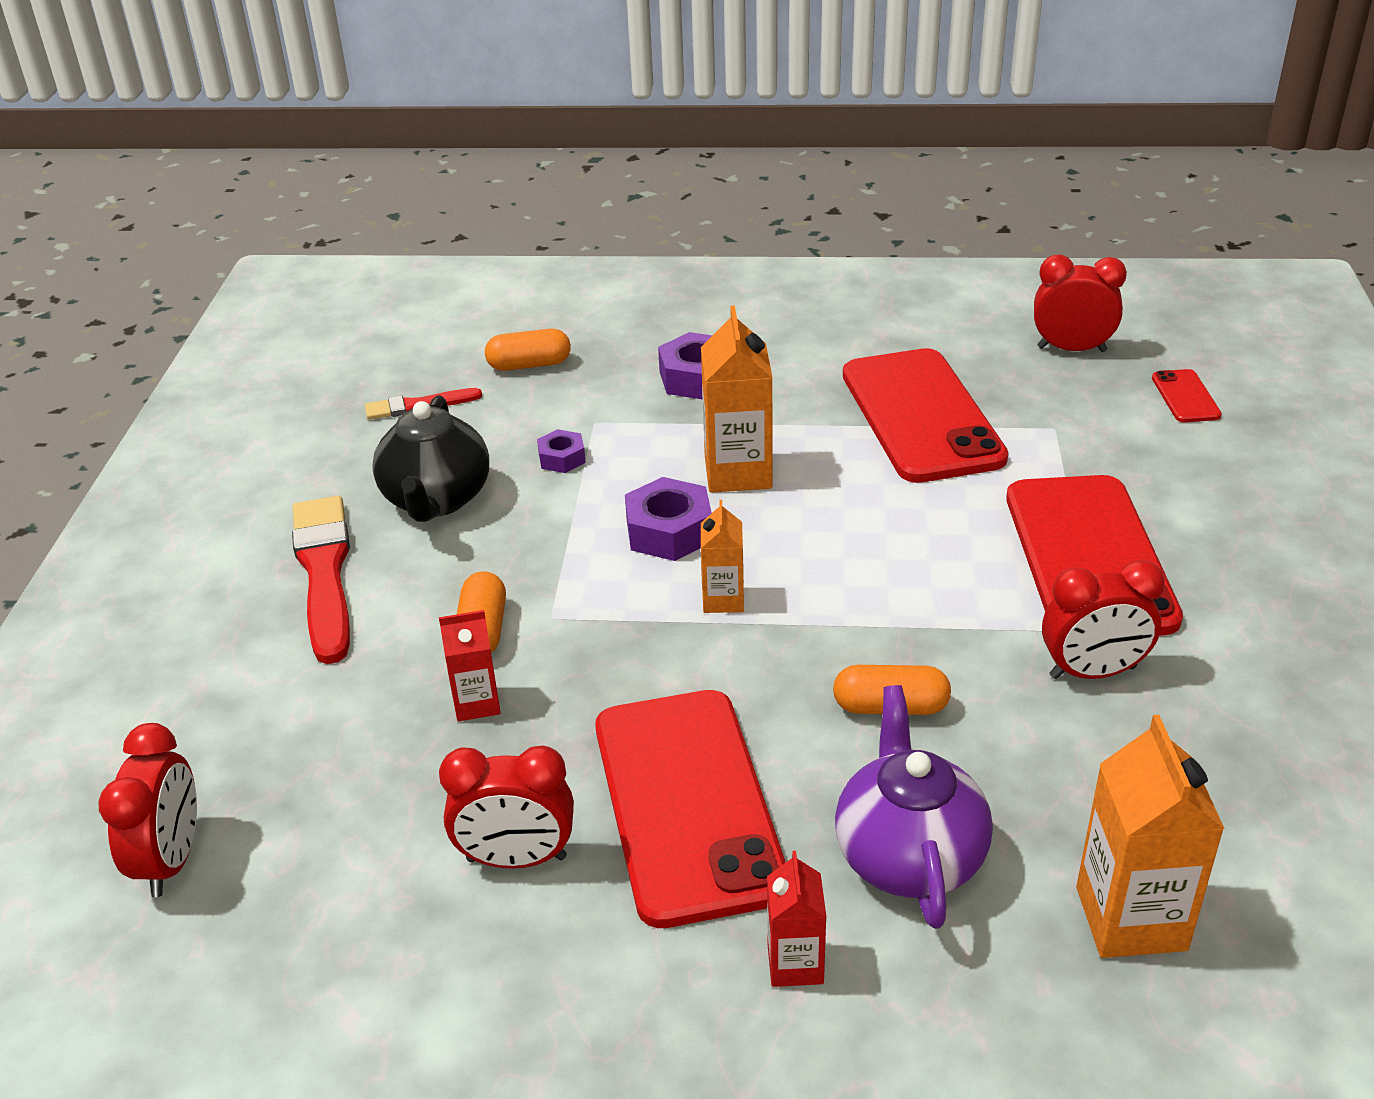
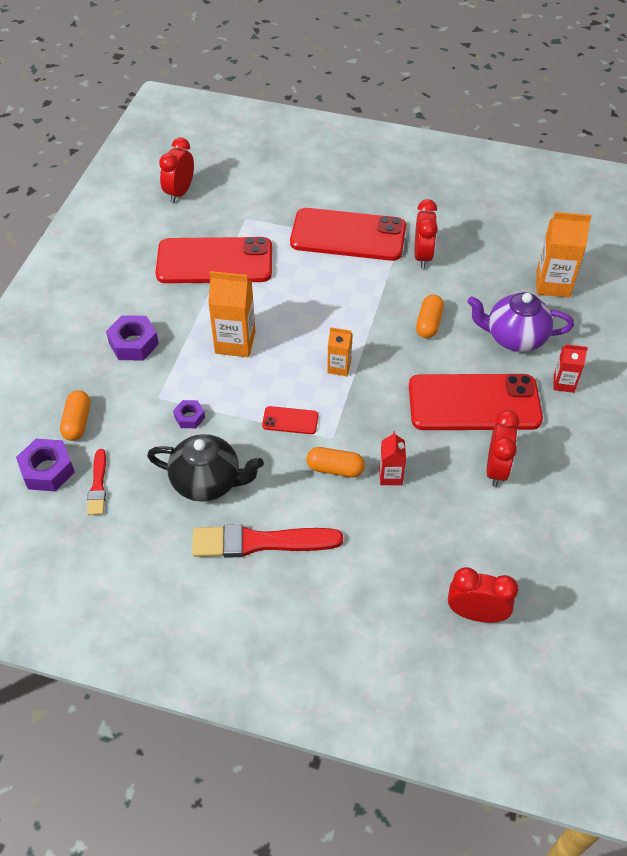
camera: 80 degrees left, 15 degrees up
(669, 531) = (276, 379): purple nut -> purple nut (47, 470)
(1185, 397) = (239, 168): red phone -> red phone (290, 420)

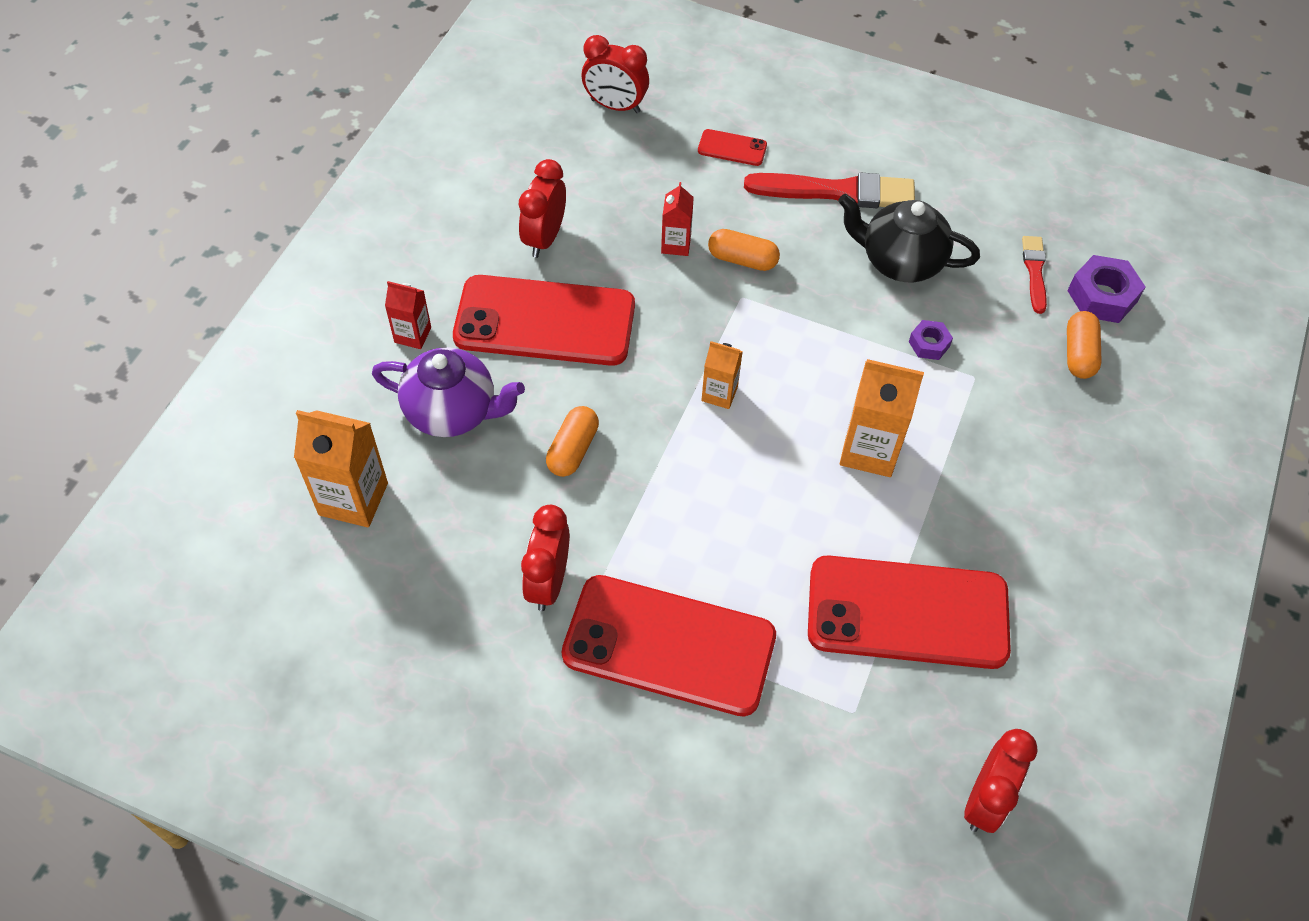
camera: 175 degrees left, 5 degrees up
(133, 343) = (1022, 466): purple nut -> none
(290, 420) = (794, 325): red phone -> red phone (732, 148)

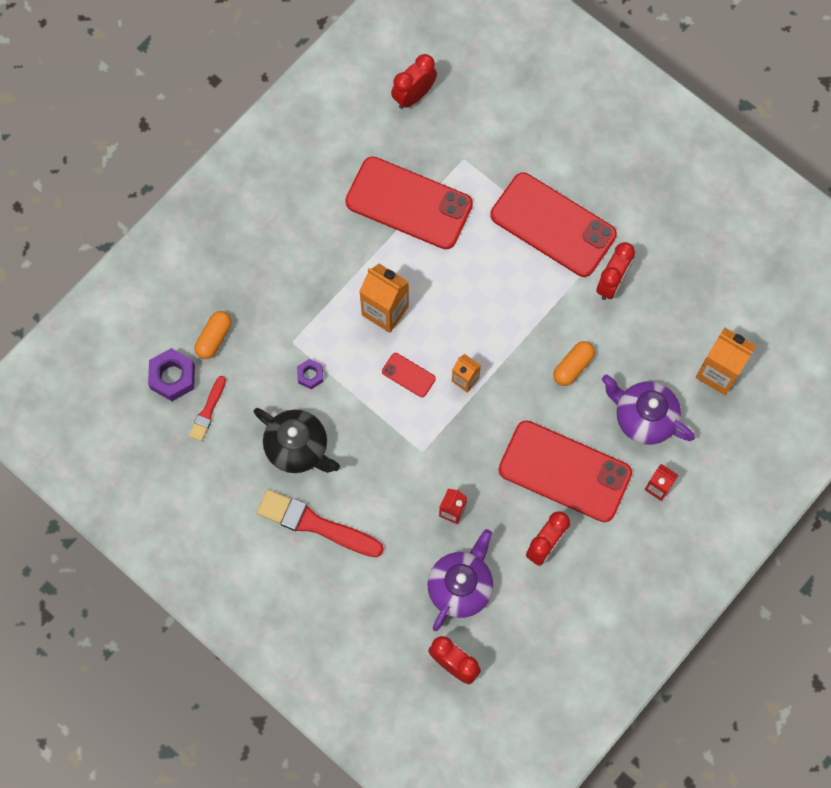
camera: 160 degrees left, 15 degrees up
(635, 174) = (460, 587): none -> purple teapot
(732, 148) = (377, 591): red phone -> red phone (408, 375)
(742, 259) = (409, 483): orange capsule -> none

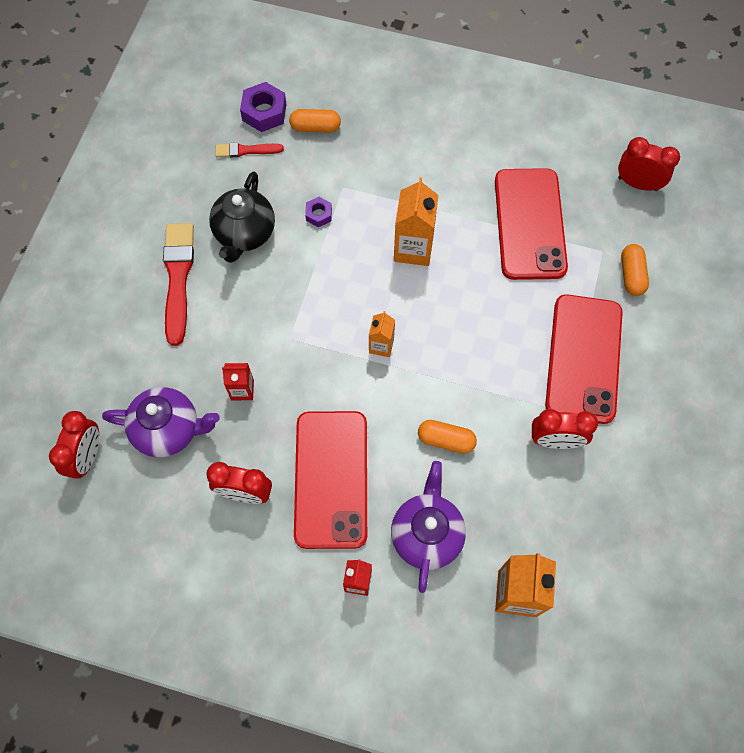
camera: 65 degrees right, 5 degrees down
(408, 375) = (360, 294): red phone -> none
(497, 148) = (631, 275): none -> orange capsule

